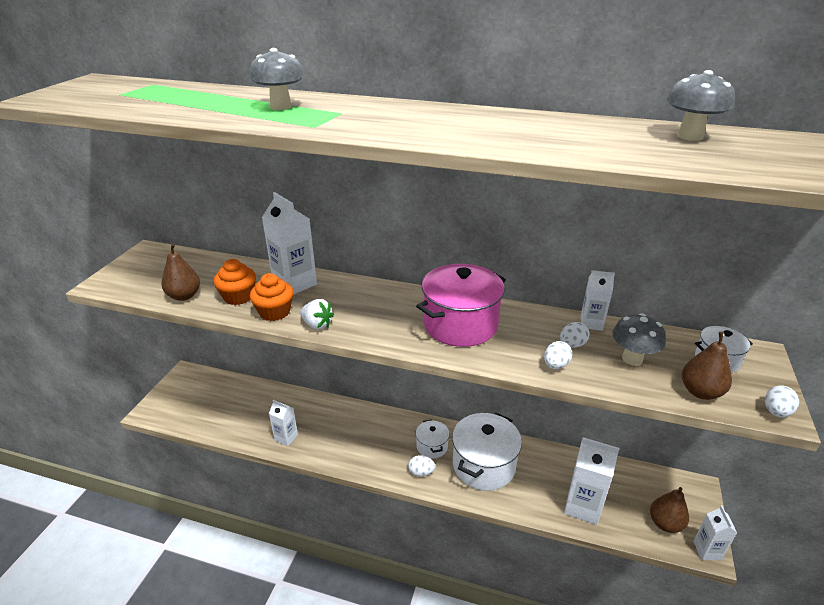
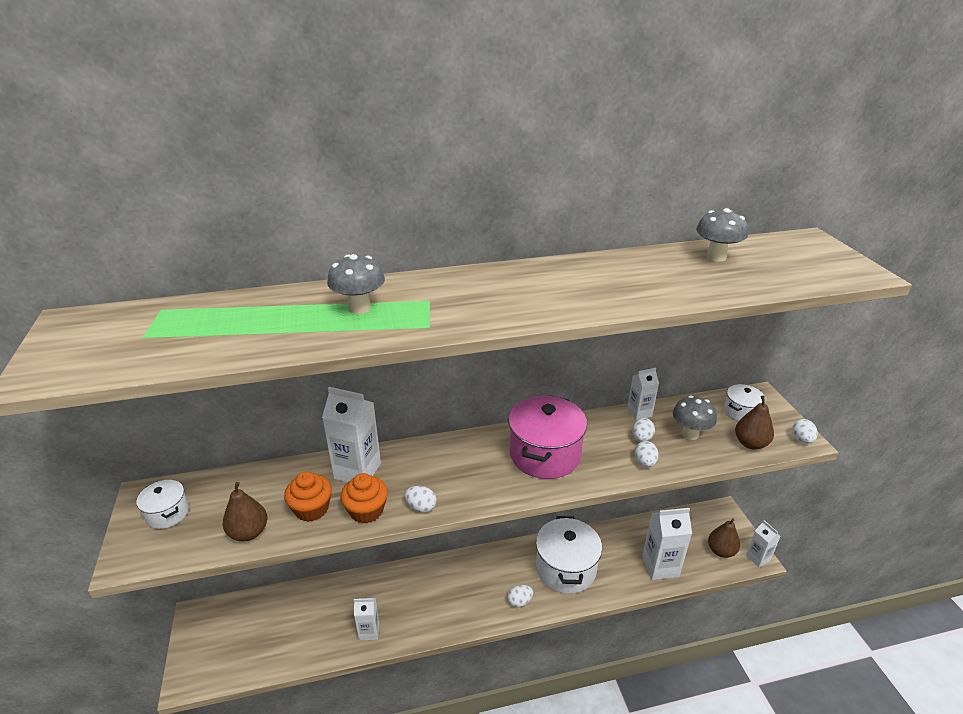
camera: 30 degrees left, 0 degrees up
(317, 325) = (421, 507): white strawberry -> white egg
(432, 446) = (512, 572): white pot -> white pot (167, 513)

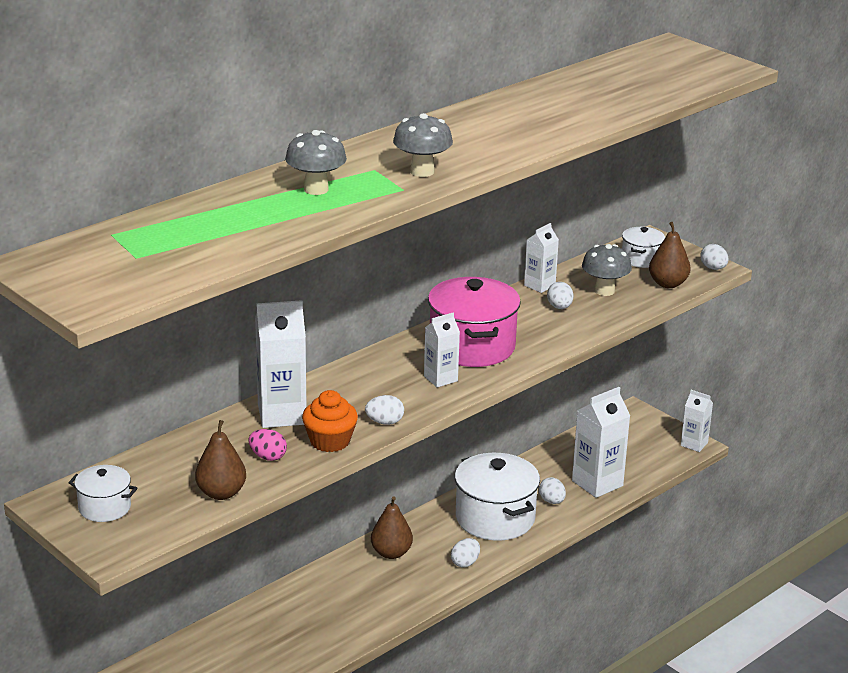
camera: 30 degrees left, 5 degrees down
(311, 509) = (268, 457): orange cupcake -> pink egg
(369, 631) = (312, 645): white carton -> white carton (440, 379)
(644, 462) = (578, 326): white egg -> white egg (552, 501)
(716, 257) = (599, 78): grey mushroom -> grey mushroom (422, 172)
(721, 551) = (652, 450): brown pear -> brown pear (391, 553)

